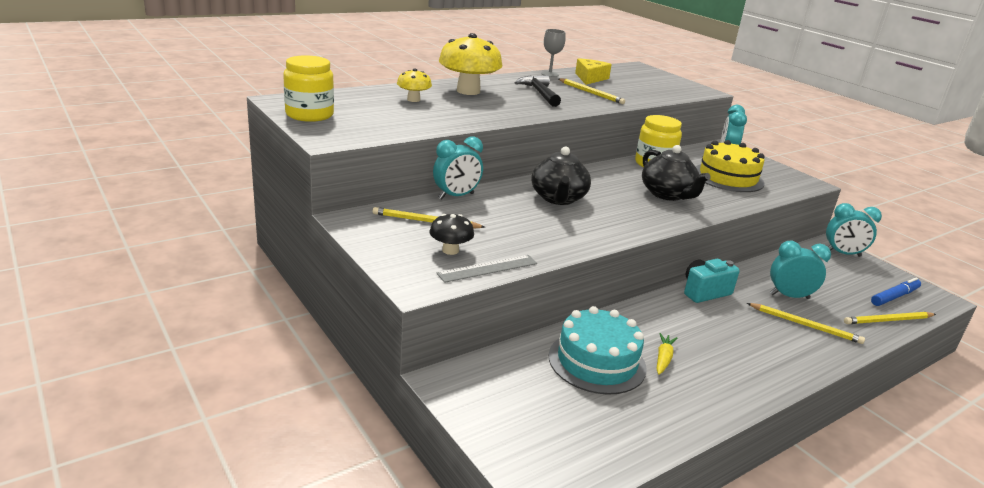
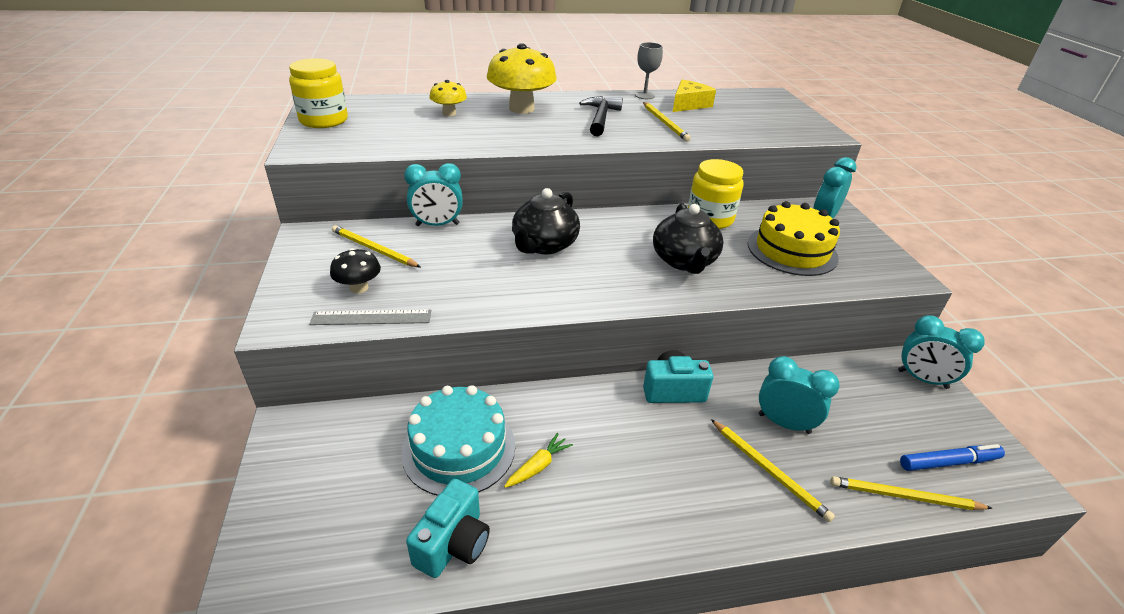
camera: 25 degrees right, 10 degrees up
(656, 419) = (453, 544): none -> turquoise camera

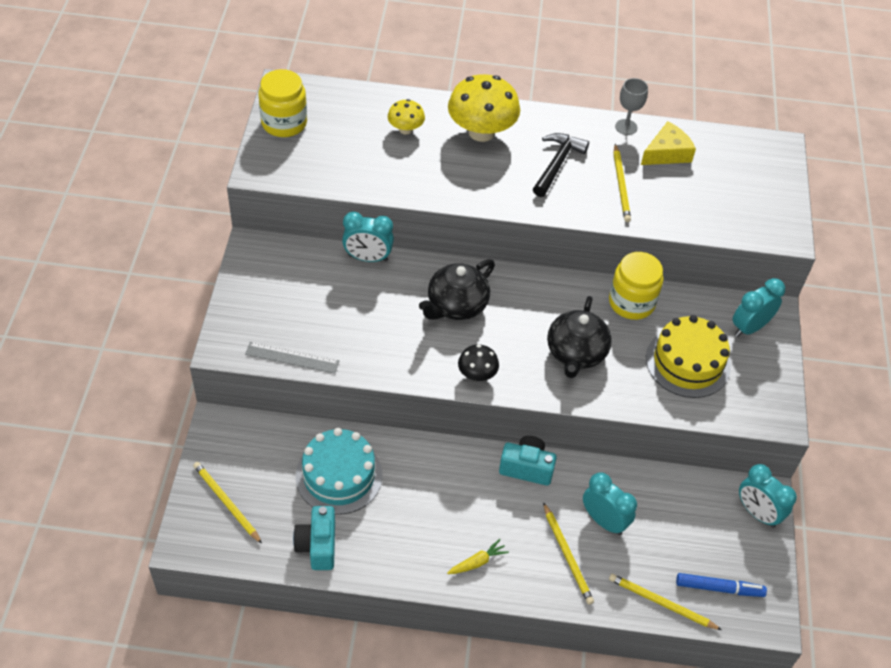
camera: 15 degrees right, 15 degrees up
(359, 288) = (287, 323): black mushroom -> black mushroom (477, 374)
(374, 249) = (306, 278): yellow pencil -> yellow pencil (226, 502)
(453, 544) = (317, 546): turquoise camera -> turquoise camera turned 135 degrees clockwise
(538, 466) = (393, 505): yellow carrot -> yellow carrot (477, 562)

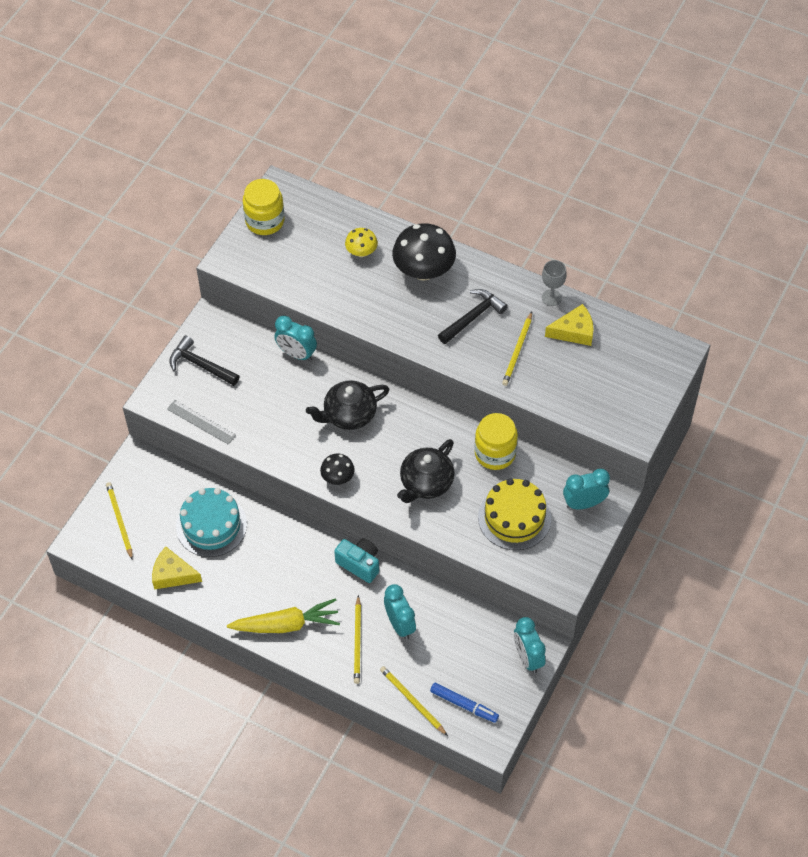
camera: 25 degrees right, 5 degrees up
(264, 297) = (201, 365): none -> black hammer
(317, 546) = (172, 574): turquoise camera -> yellow cheese
(477, 562) = (286, 625): yellow carrot -> yellow carrot, size x2.10
(481, 132) = (424, 271): yellow mushroom -> black mushroom

